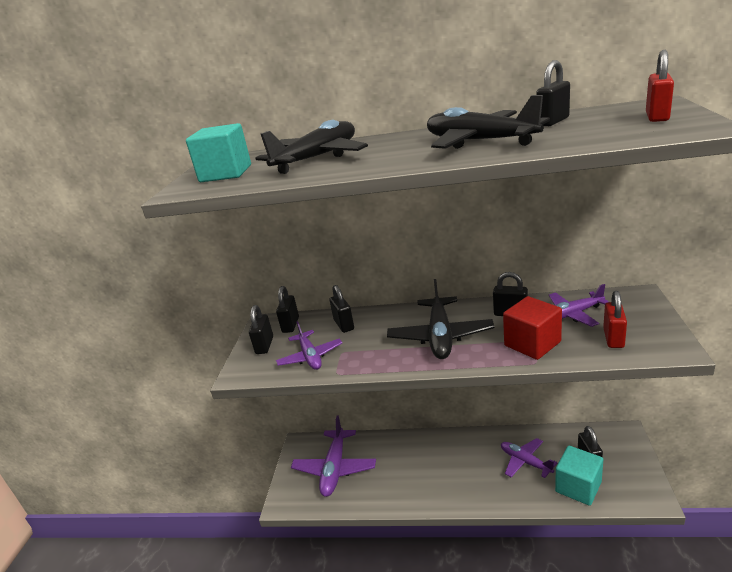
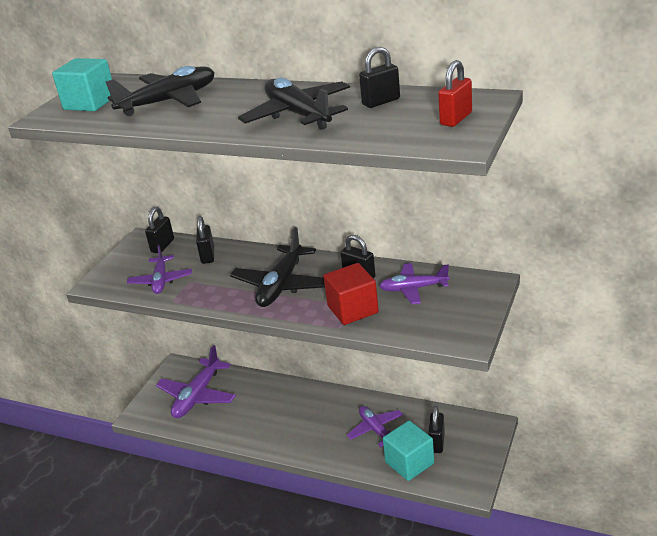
camera: 15 degrees right, 5 degrees up
(264, 345) = (129, 261): black padlock -> none
(613, 338) = (425, 320): red padlock -> none

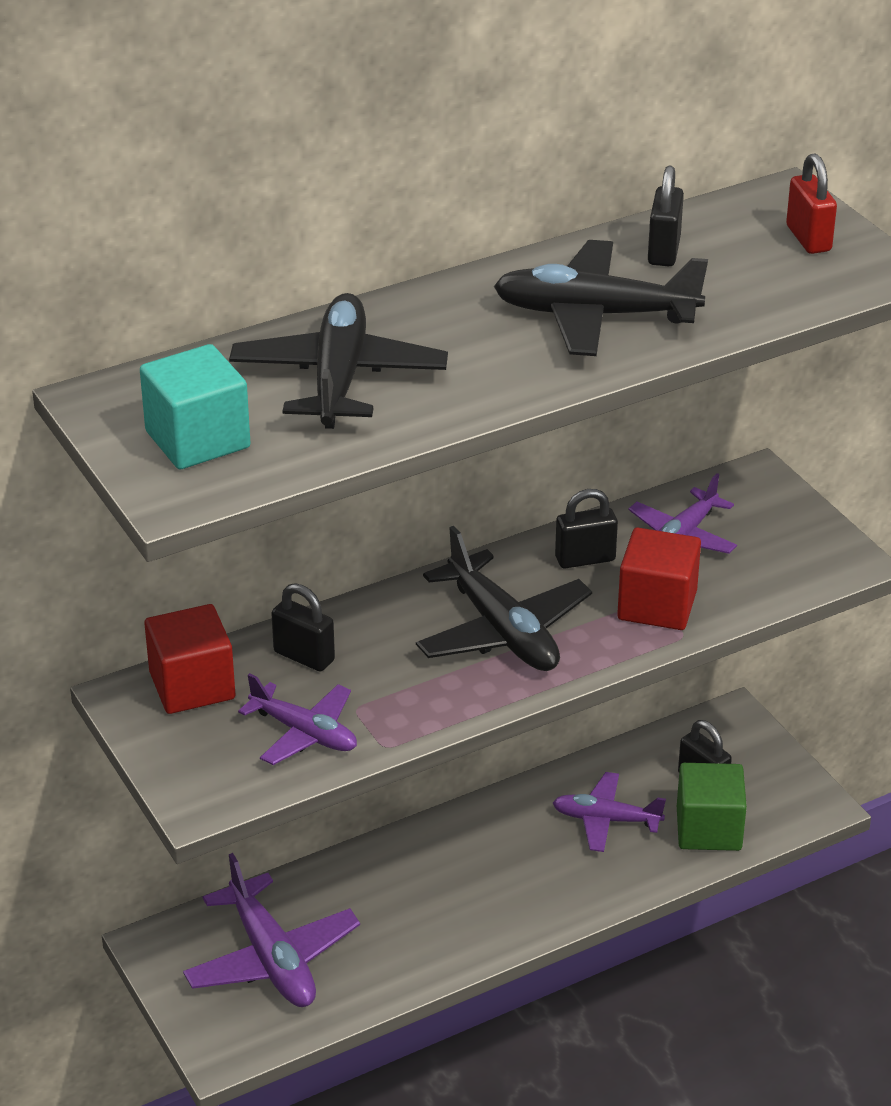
camera: 55 degrees left, 5 degrees up
(162, 246) = (192, 685): black padlock -> red cube
(409, 463) = (708, 829): turquoise cube -> green cube

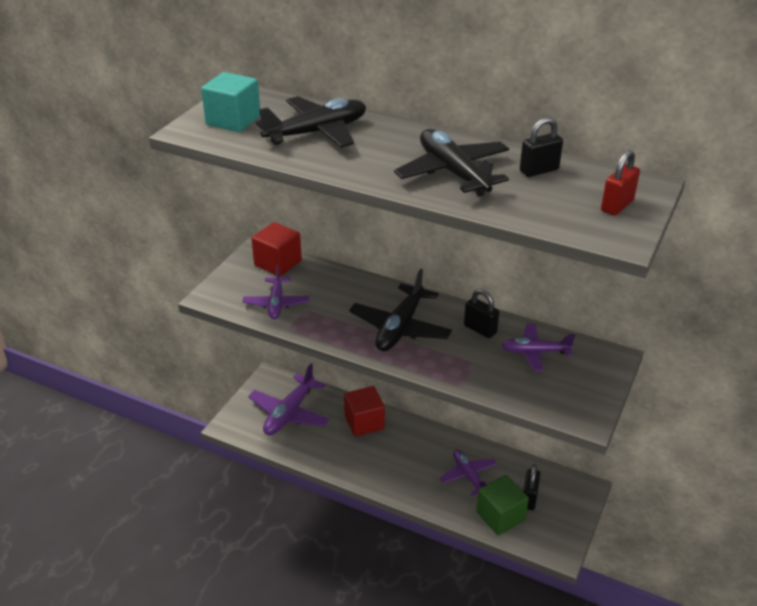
camera: 55 degrees right, 0 degrees up
(304, 656) = (325, 282): black padlock -> none
(657, 605) = (472, 366): red cube -> red cube (364, 422)

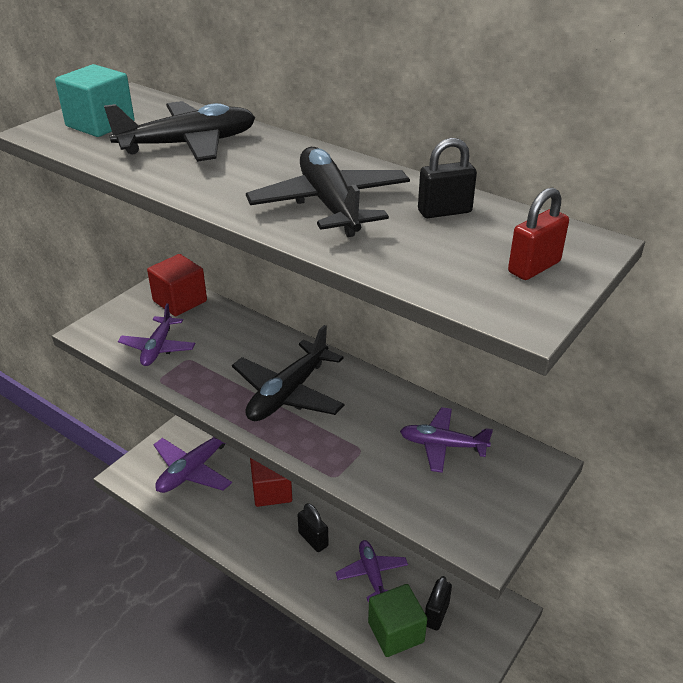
camera: 10 degrees right, 0 degrees up
(480, 329) = (383, 407): black padlock -> black padlock (313, 539)

